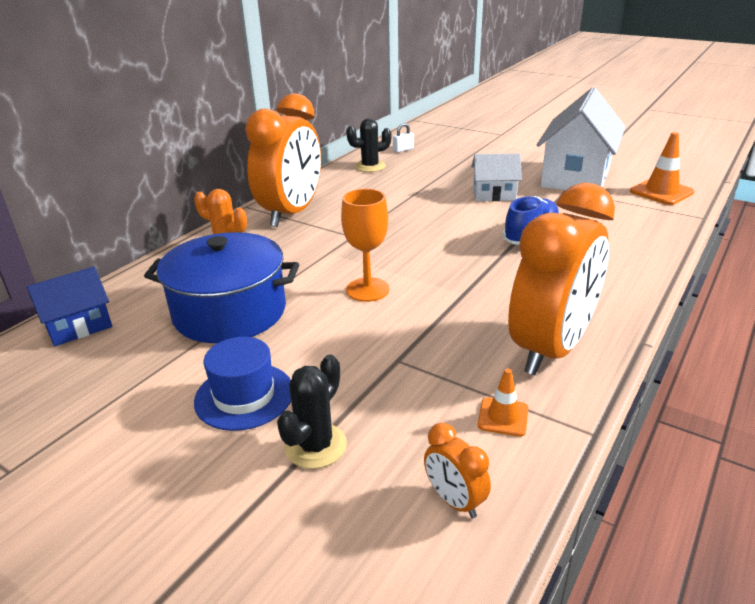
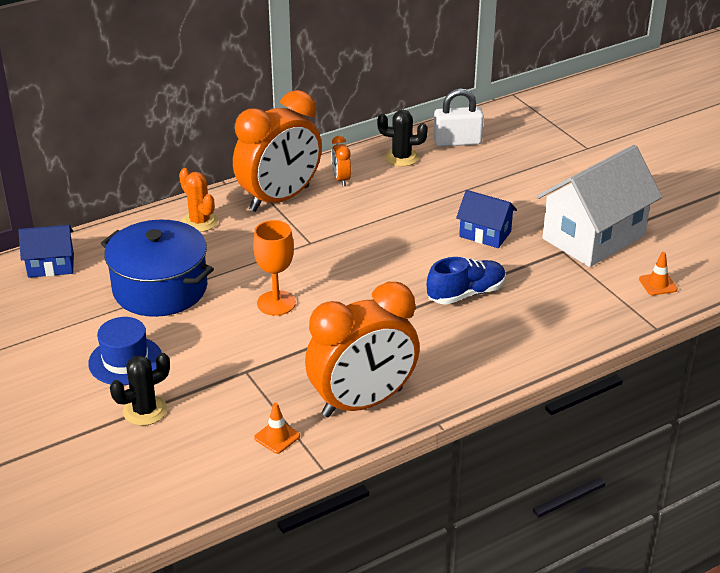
camera: 25 degrees right, 5 degrees up
(403, 150) = (457, 142): white padlock -> white padlock, size x1.92
(454, 501) = (198, 473): orange clock -> orange clock (341, 179)
(494, 195) = (485, 234): white house -> blue house
(661, 192) = (658, 284): orange traffic cone -> orange traffic cone, size x0.58

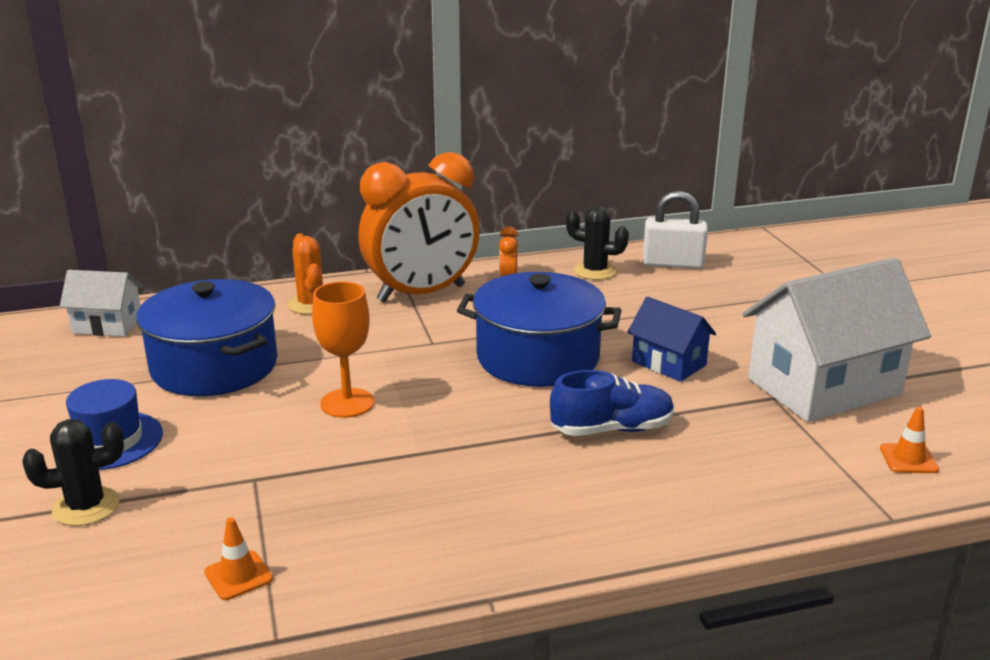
camera: 15 degrees right, 10 degrees down
(51, 266) = (107, 325): blue house -> white house
(362, 403) = (390, 549): orange clock -> none
(392, 243) = (538, 357): none -> blue pot

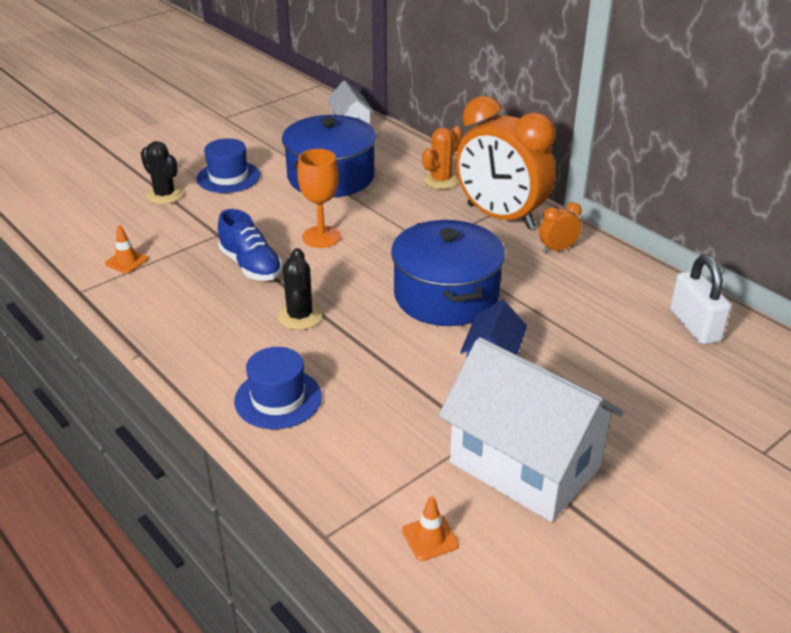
camera: 65 degrees right, 10 degrees up
(595, 271) = (629, 285): black cactus -> black cactus (300, 316)
(612, 429) = (365, 357): blue shoe -> blue shoe (251, 266)
(654, 503) = (278, 399): none -> blue hat

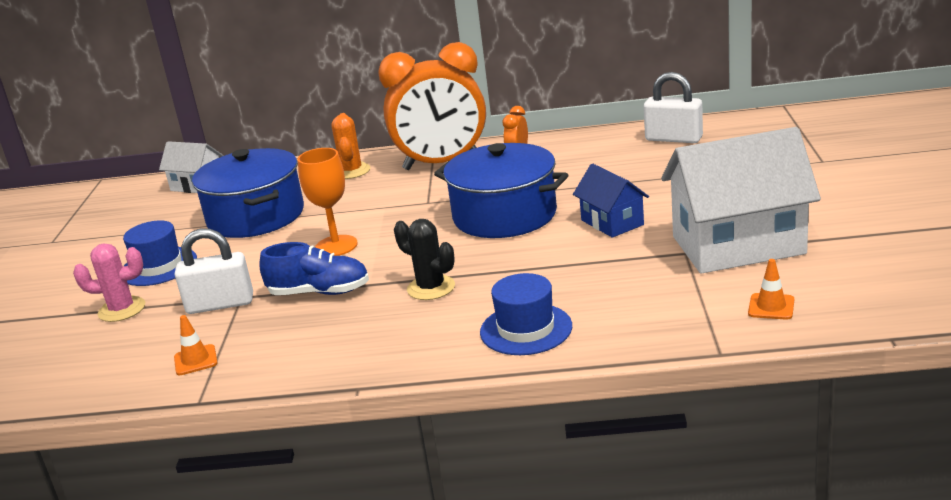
camera: 45 degrees left, 10 degrees down
(164, 195) = (122, 309): black cactus -> pink cactus
(201, 231) = (220, 304): none -> white padlock

